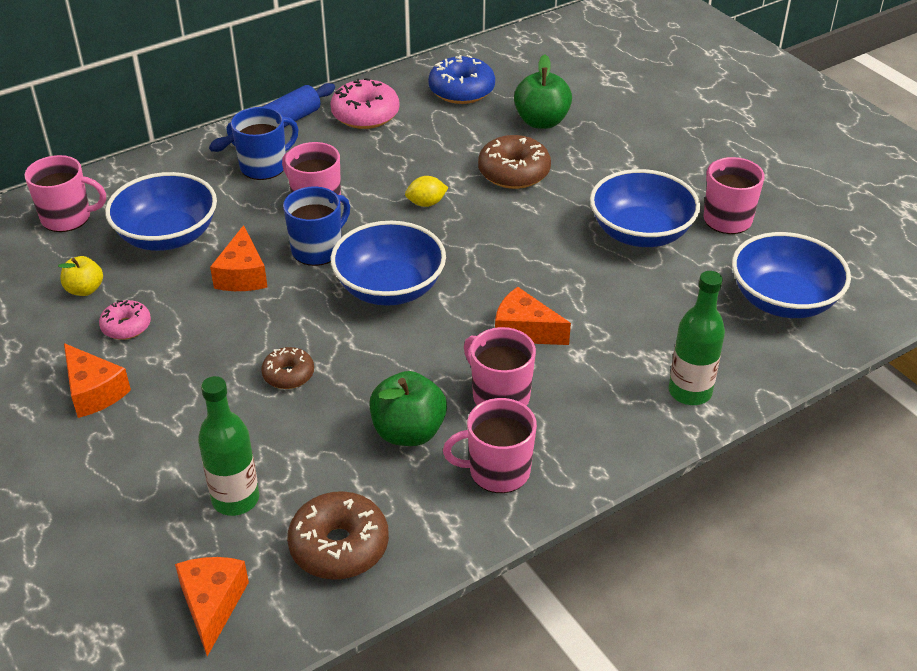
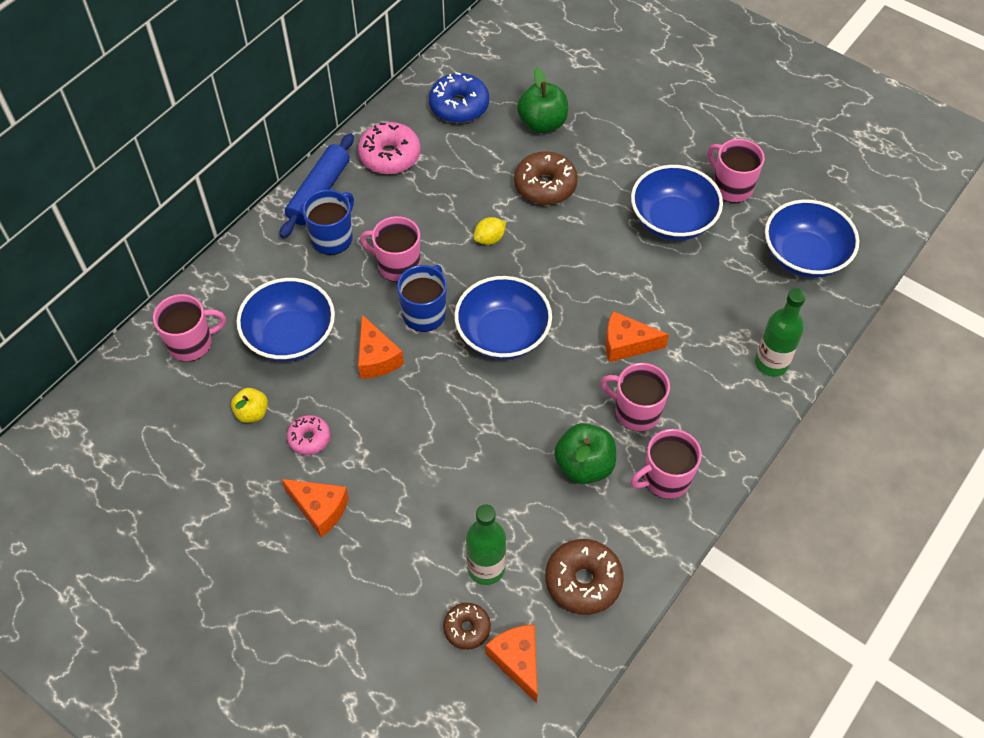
camera: 20 degrees left, 15 degrees up
(288, 375) = (466, 443): brown donut -> brown donut (467, 628)

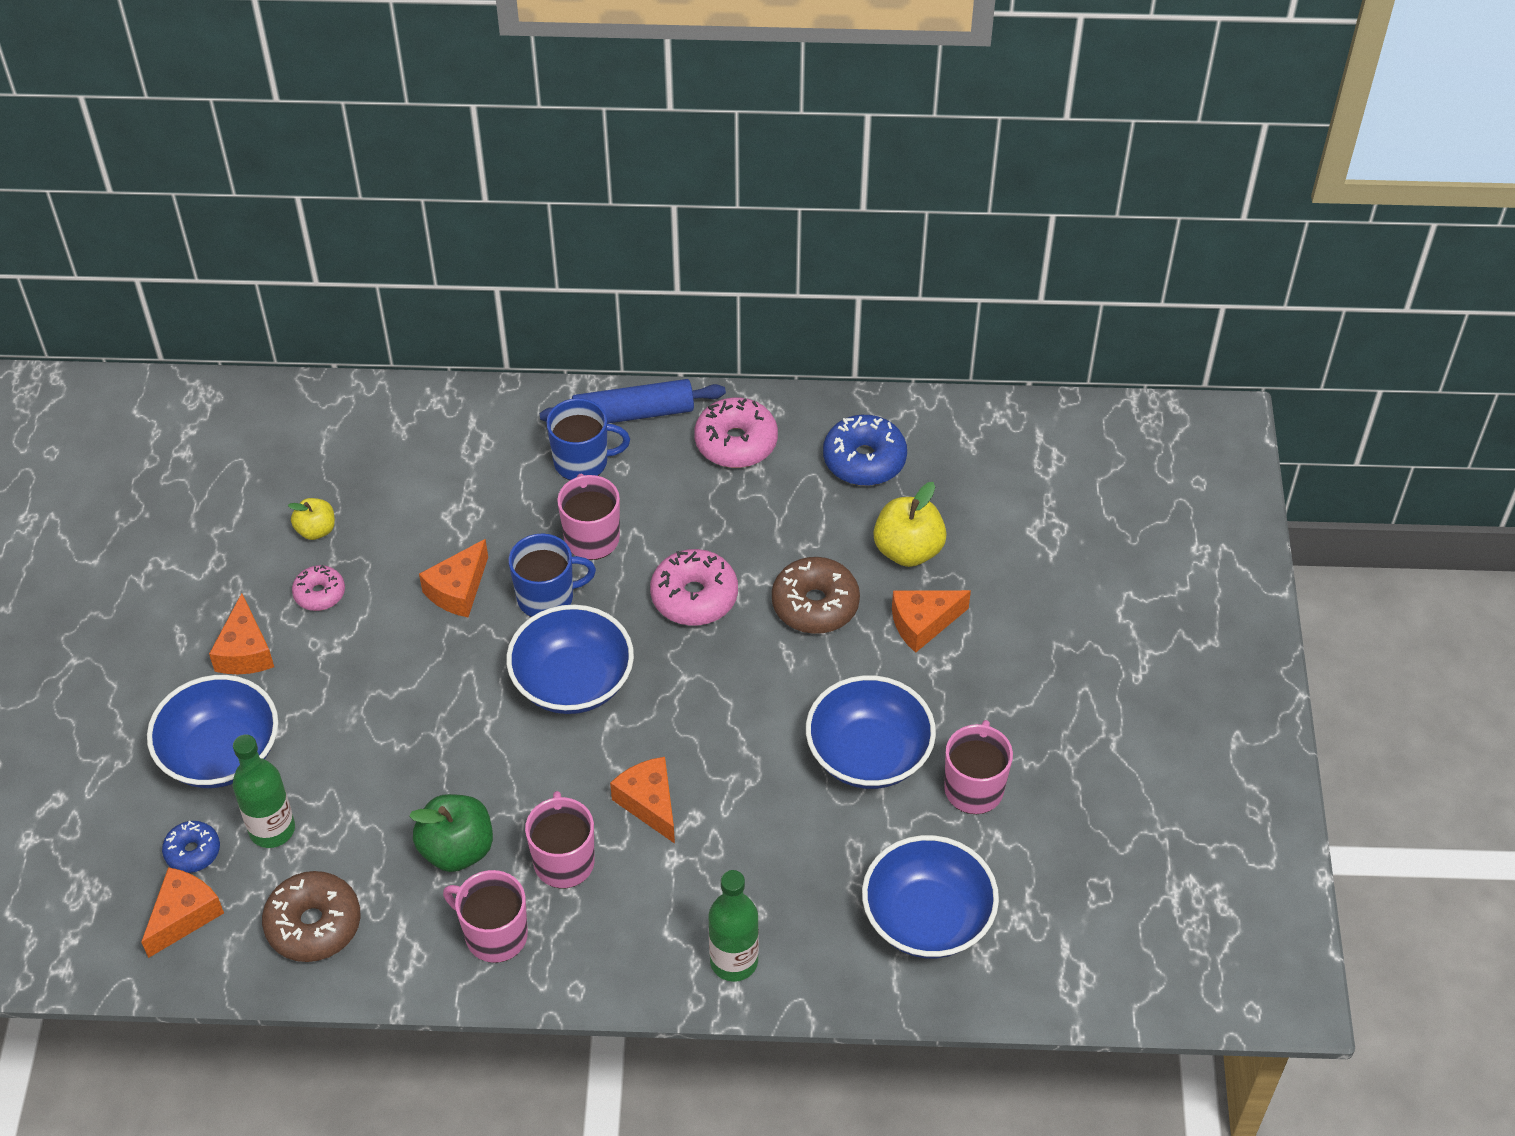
camera: 55 degrees right, 5 degrees down
(191, 343) = (361, 432): pink mug -> none
(290, 337) = (429, 504): blue bowl -> blue bowl (221, 754)
(467, 628) = (193, 852): brown donut -> blue donut
(489, 239) = (694, 597): yellow lemon -> pink donut
(542, 123) = (908, 550): green apple -> yellow apple
(600, 146) = (923, 623): none -> orange cheese

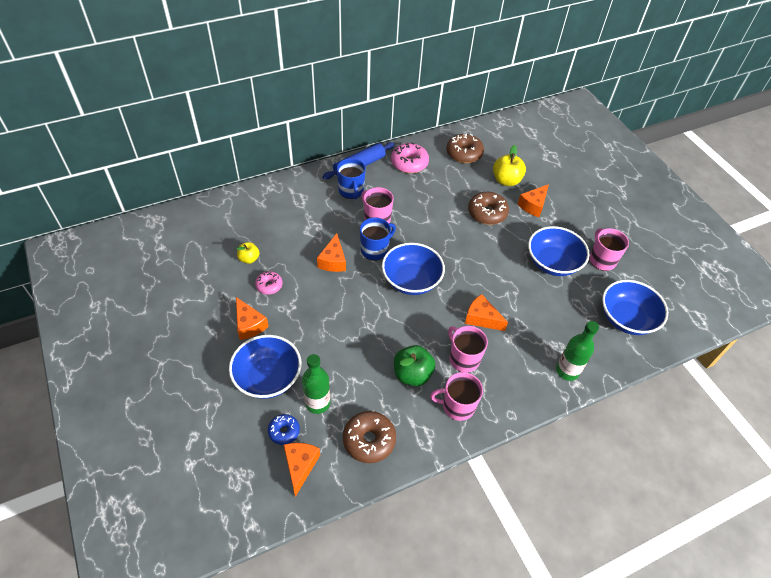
camera: 30 degrees left, 0 degrees up
(582, 462) = (351, 191): blue mug -> blue mug turned 105 degrees clockwise
(694, 597) = (437, 227): pink donut -> none
(864, 460) = (464, 154): blue donut -> brown donut

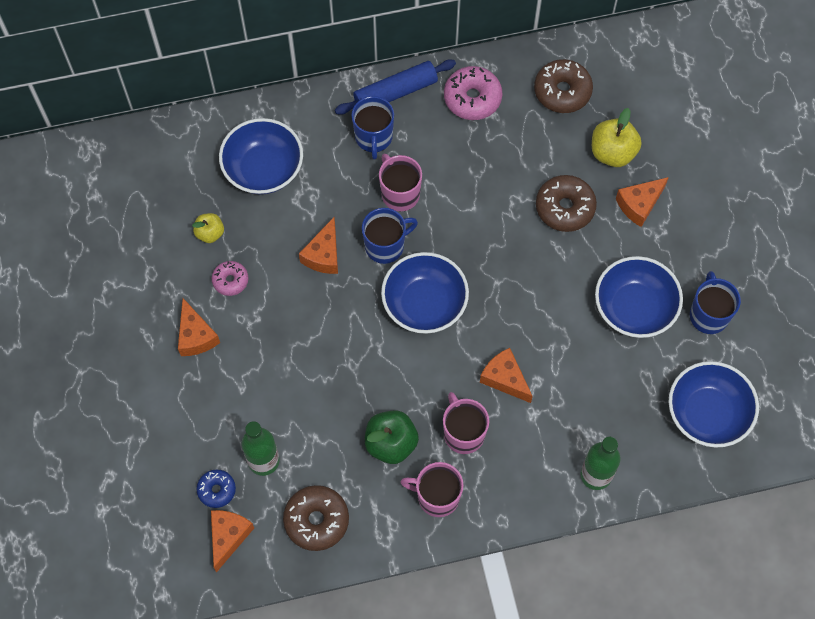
camera: 15 degrees right, 15 degrees up
(268, 377) = (208, 415): blue bowl -> blue bowl (263, 169)
(602, 260) = (708, 315): pink mug -> blue mug

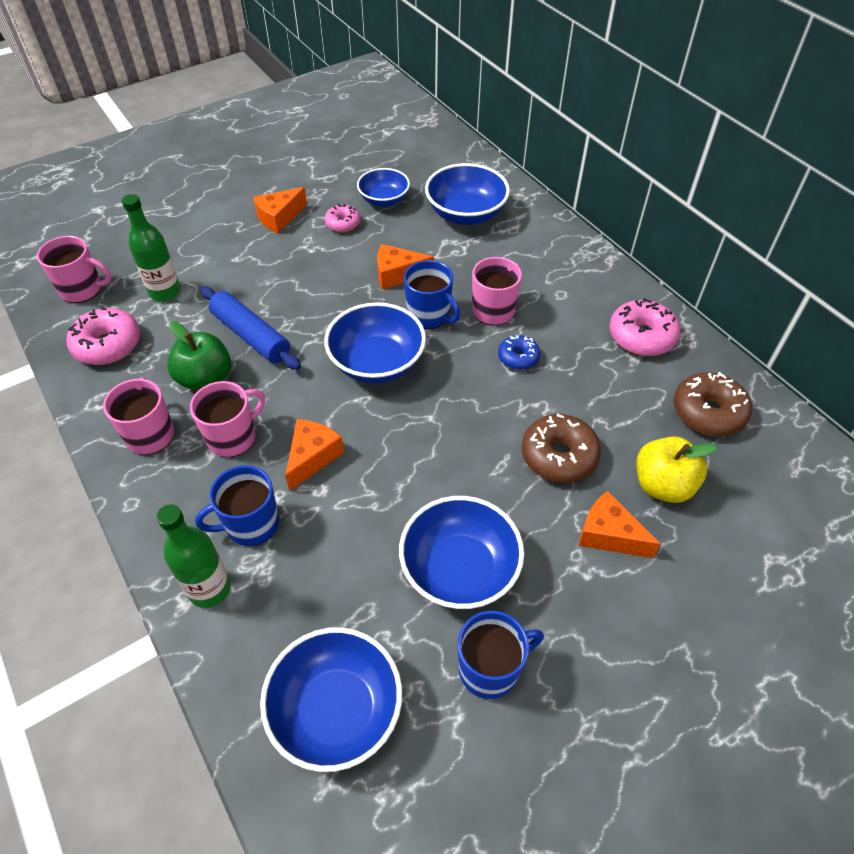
camera: 70 degrees right, 15 degrees down
(210, 233) = (384, 200): yellow apple -> blue bowl
(216, 490) = (129, 270): blue donut -> blue donut (518, 357)
(228, 537) = (82, 289): orange cheese -> pink mug
(316, 520) = (108, 345): brown donut -> pink donut
(373, 137) = (545, 275): blue mug -> blue mug (251, 524)
(395, 92) = (606, 277): blue rolling pin -> blue rolling pin (251, 335)

